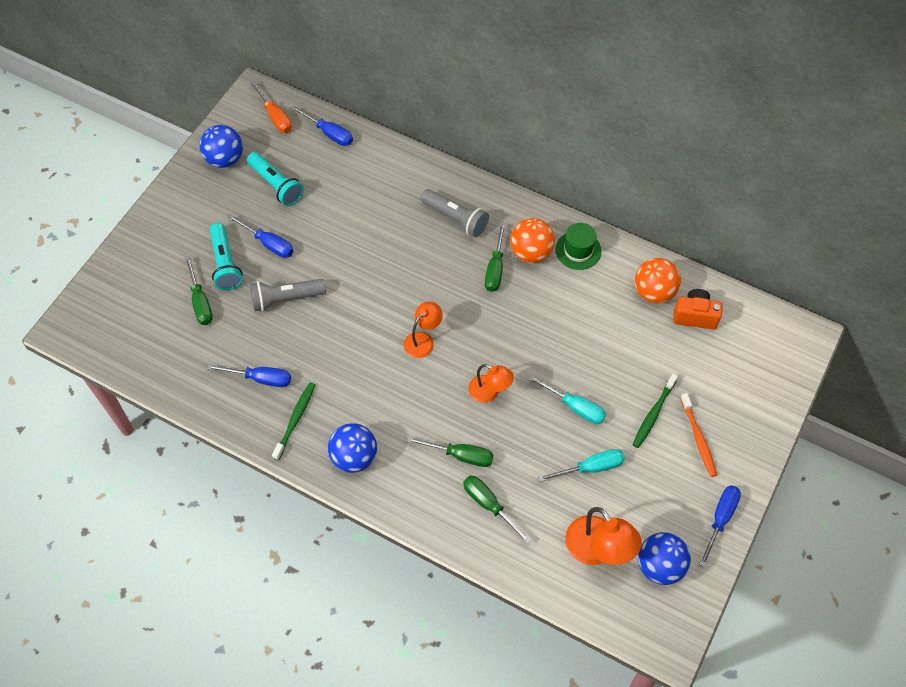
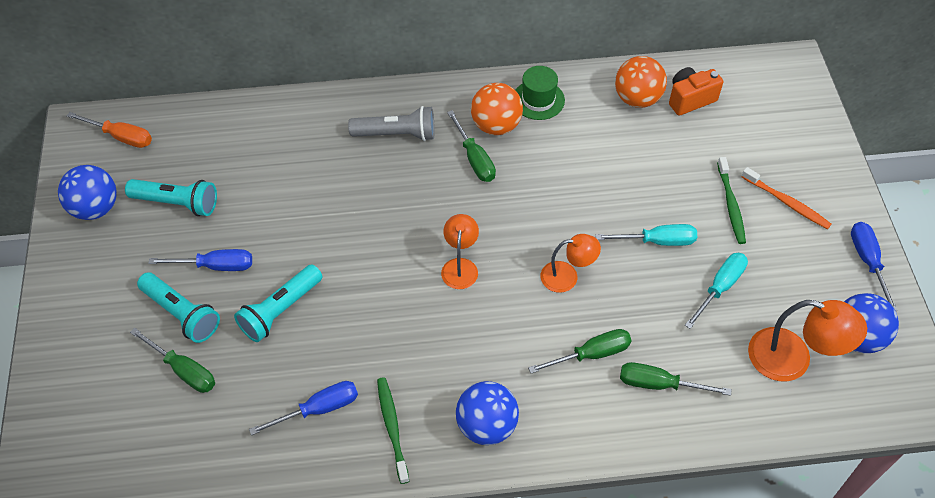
camera: 35 degrees left, 5 degrees down
(286, 299) = (280, 310): grey flashlight -> turquoise flashlight
(329, 133) = (196, 123): blue screwdriver -> none

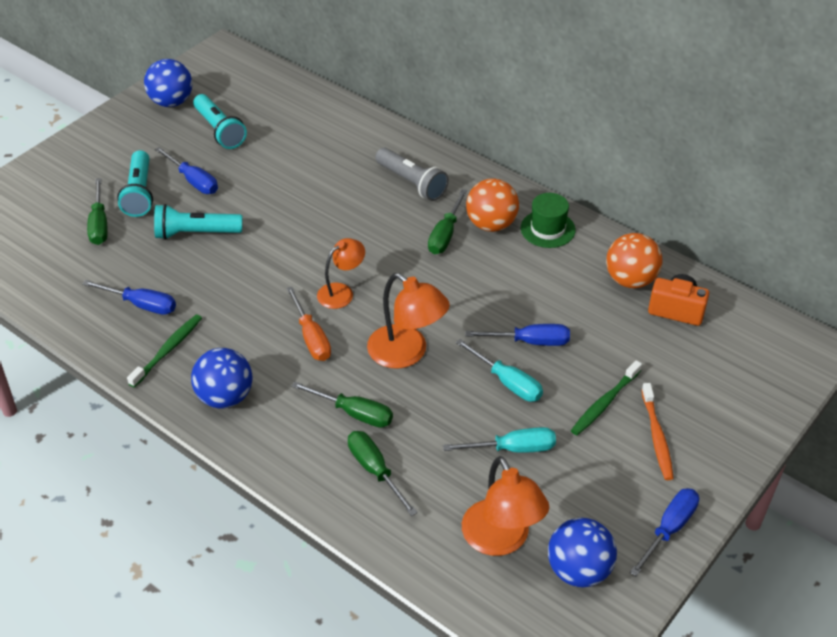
camera: 45 degrees right, 10 degrees down
(121, 137) = (238, 72): orange screwdriver -> orange screwdriver (311, 337)
(567, 276) = (407, 353): orange lamp -> orange lamp, size x1.57
(633, 198) = (530, 342): none -> blue screwdriver

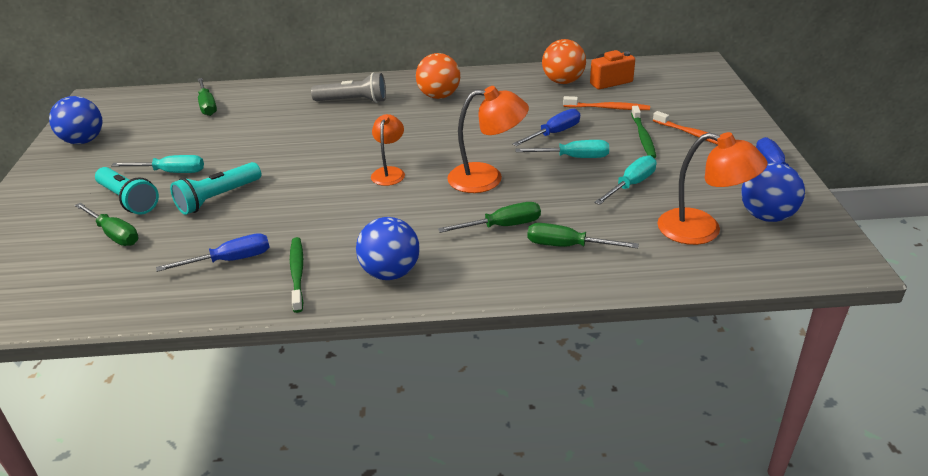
camera: 40 degrees left, 10 degrees down
(193, 181) = (171, 172): blue screwdriver -> turquoise screwdriver
(219, 130) = (153, 138): turquoise flashlight -> none
(311, 337) = (405, 205): orange screwdriver -> none
(445, 234) = (416, 113): green screwdriver -> green screwdriver (207, 106)
(547, 229) = (478, 83): green hat -> none
(624, 345) = (608, 108): none -> orange toothbrush

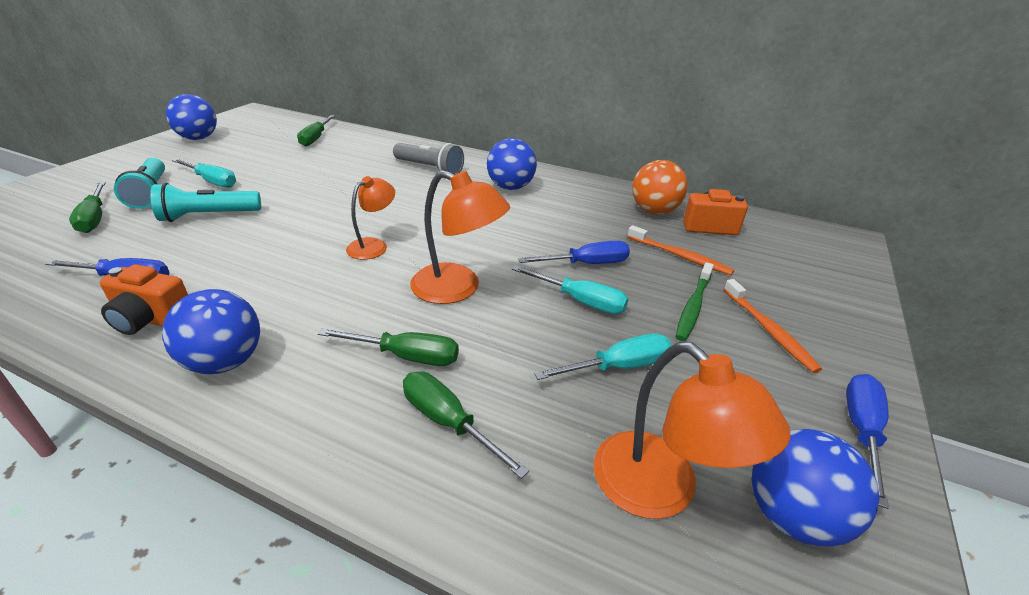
camera: 25 degrees right, 0 degrees up
(297, 273) = (151, 320): green toothbrush -> orange camera
(439, 96) = (510, 187): orange ball -> blue ball

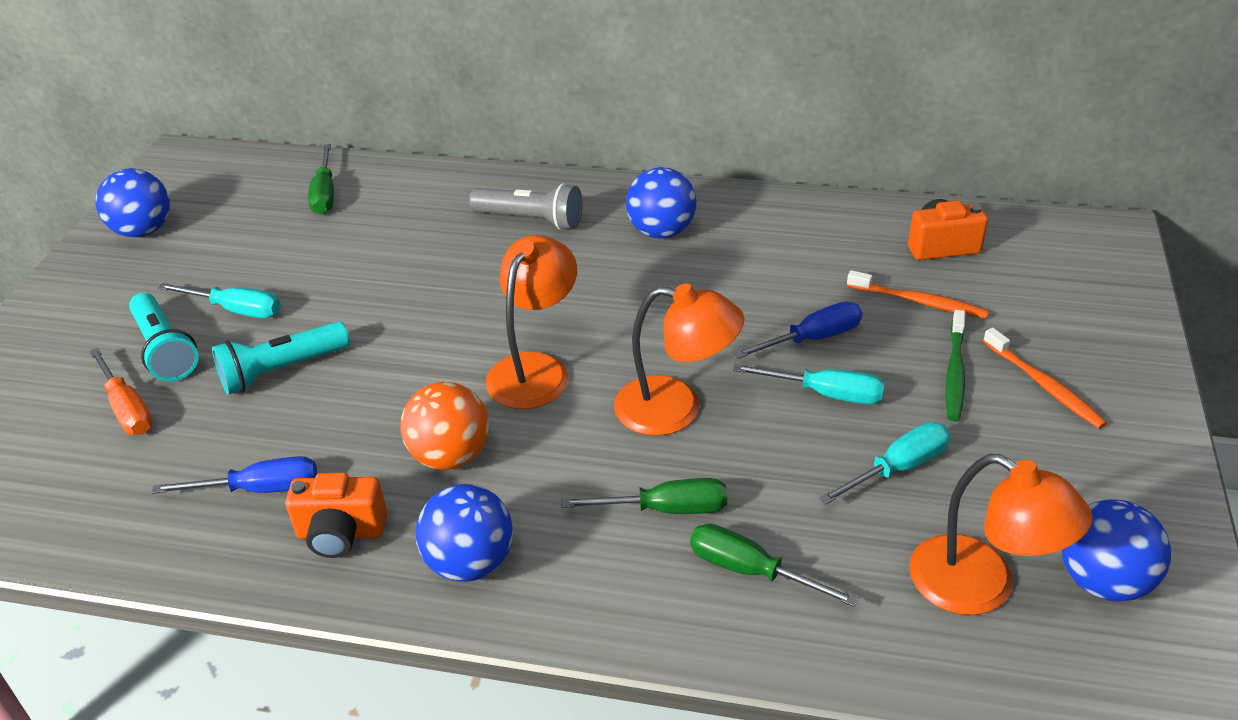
camera: 10 degrees left, 5 degrees up
(95, 218) = (127, 408): green screwdriver -> orange screwdriver
(373, 245) = (535, 369): orange lamp -> orange lamp, size x1.57
(654, 211) = (865, 234): orange ball -> orange ball (450, 455)
(861, 431) = (1154, 483): blue screwdriver -> none

